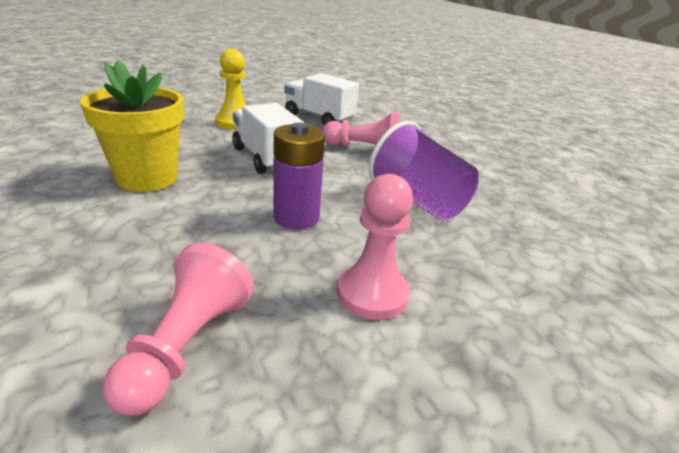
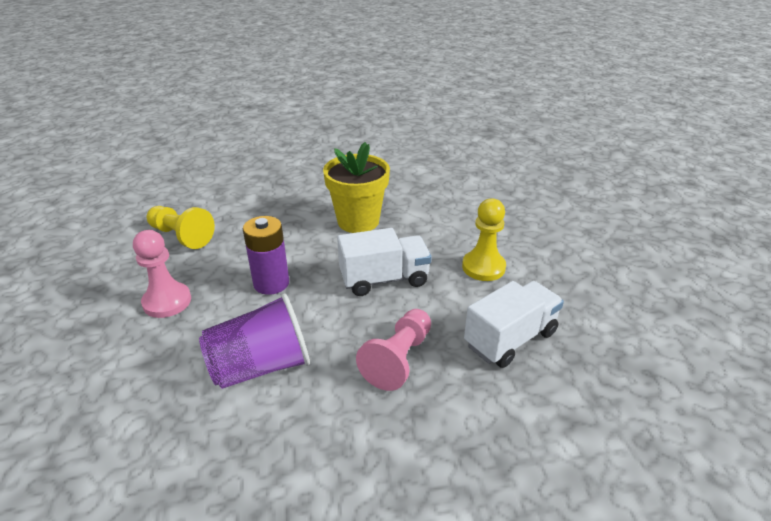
camera: 110 degrees right, 5 degrees up
(186, 346) = (181, 236): pink pawn -> yellow pawn

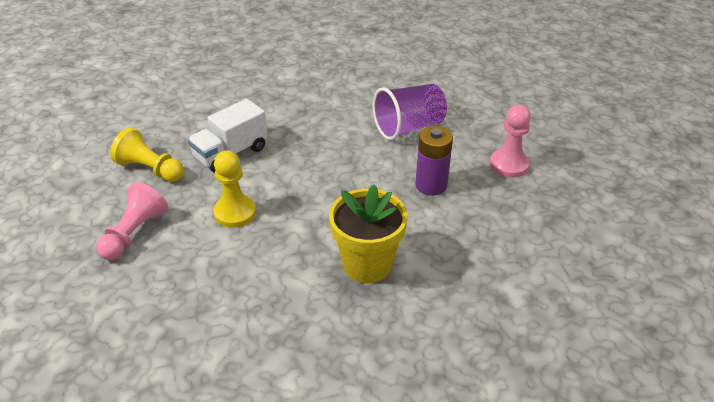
camera: 175 degrees right, 5 degrees up
(181, 236) = (552, 231): yellow pawn -> yellow pawn (150, 169)
(384, 279) = (330, 195): white truck -> none
(398, 359) = (315, 136): pink pawn -> pink pawn (134, 233)

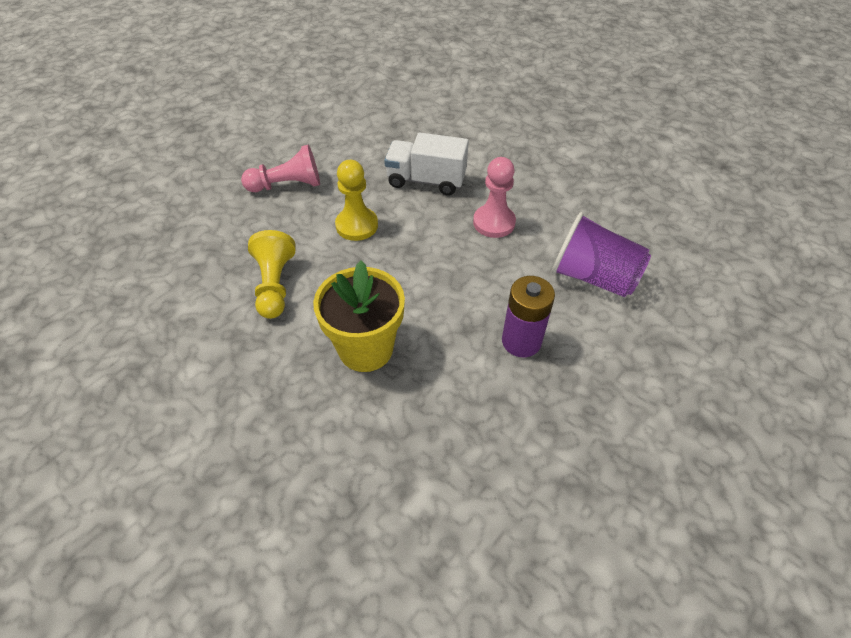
camera: 55 degrees right, 10 degrees up
(150, 169) = (363, 150): yellow pawn -> yellow pawn (274, 285)
(509, 165) = (626, 396): pink pawn -> pink pawn (494, 222)

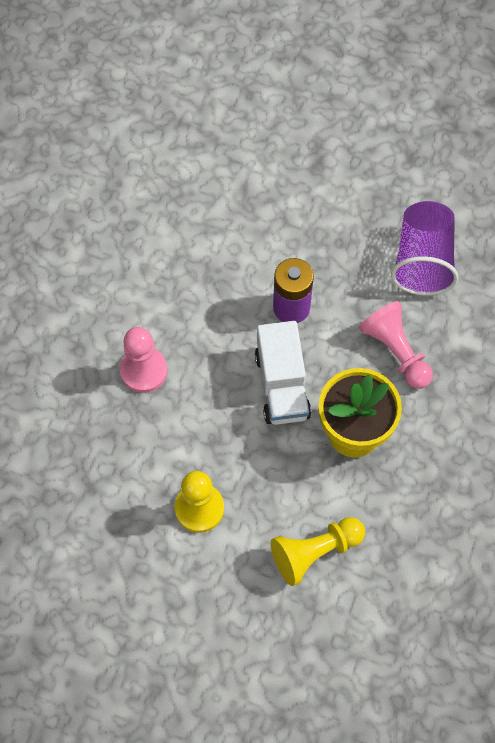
camera: 110 degrees left, 15 degrees up
(287, 185) = (160, 619): pink pawn -> pink pawn (396, 351)
(426, 180) = (97, 462): white truck -> white truck (282, 385)
(593, 277) = (188, 264): purple cup -> purple cup (422, 261)

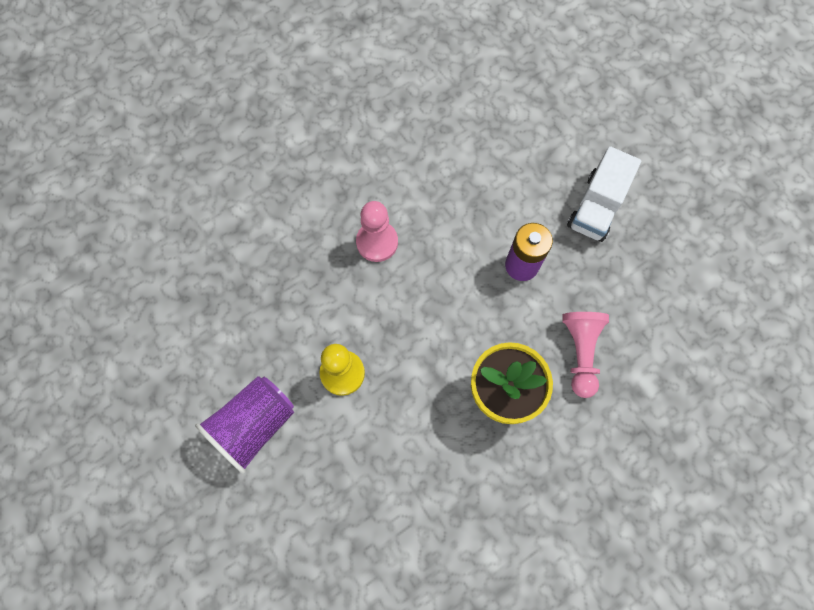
camera: 35 degrees right, 5 degrees up
(282, 385) = (471, 321): white truck -> white truck (596, 207)
(315, 552) = (404, 468): yellow pawn -> none
(422, 261) = (653, 295): purple cup -> purple cup (254, 425)

